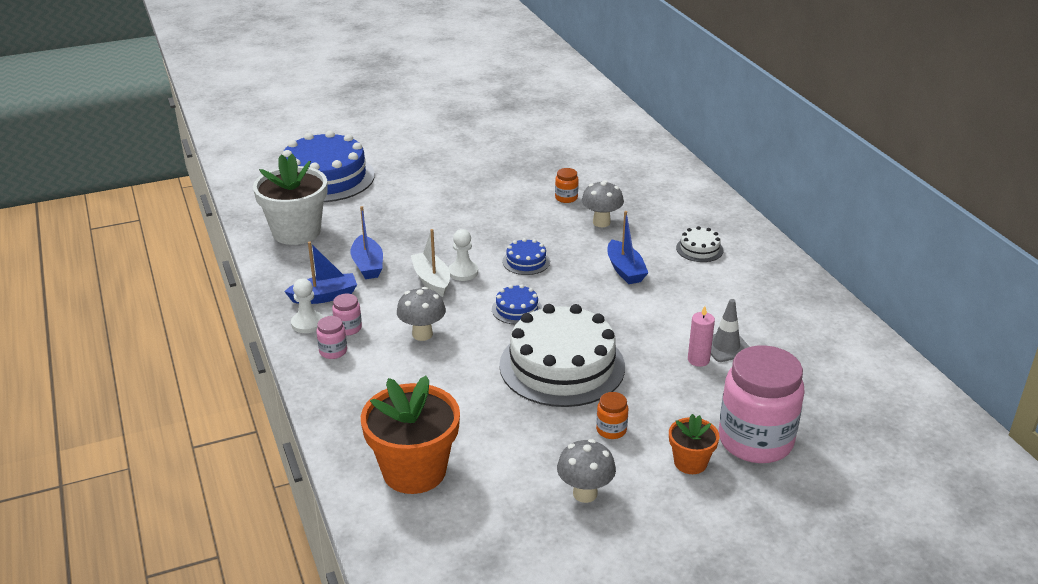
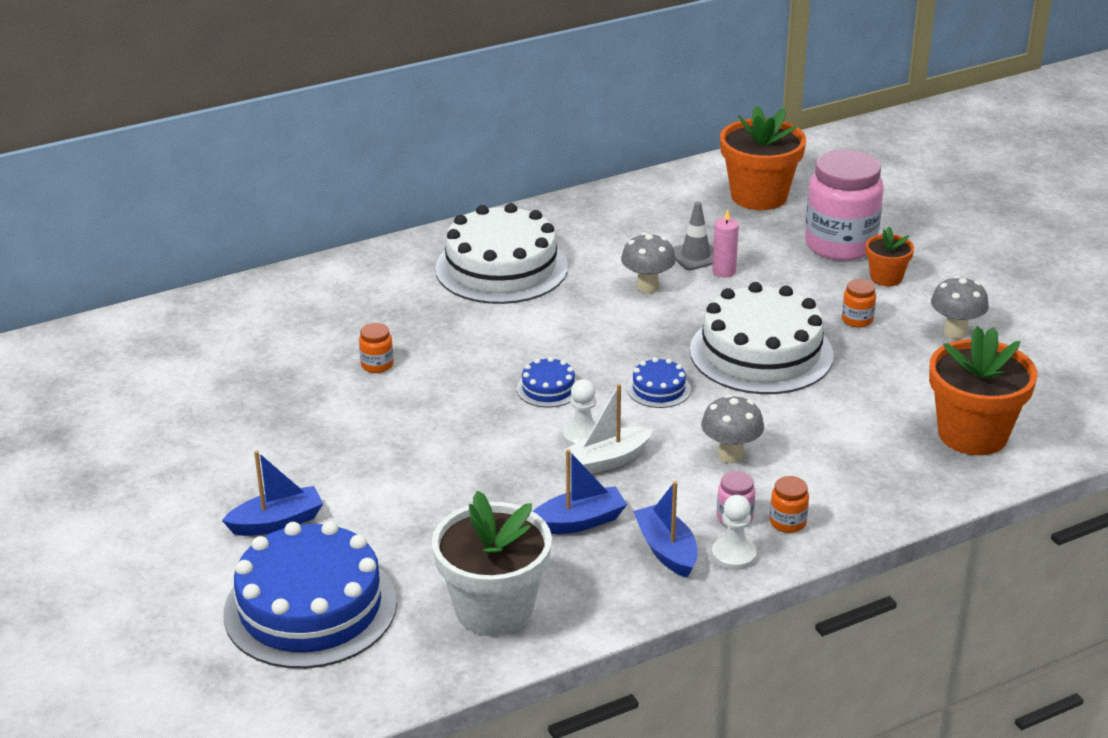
camera: 95 degrees left, 0 degrees up
(333, 351) = (788, 522): pink jar -> orange jar
(601, 222) = (443, 335): grey mushroom -> grey mushroom (647, 287)
(625, 270) = (557, 316): blue boat -> blue boat (277, 522)
(699, 249) = (501, 268): white cake -> white cake, size x2.31
(851, 398) = (759, 196): none -> orange flower pot

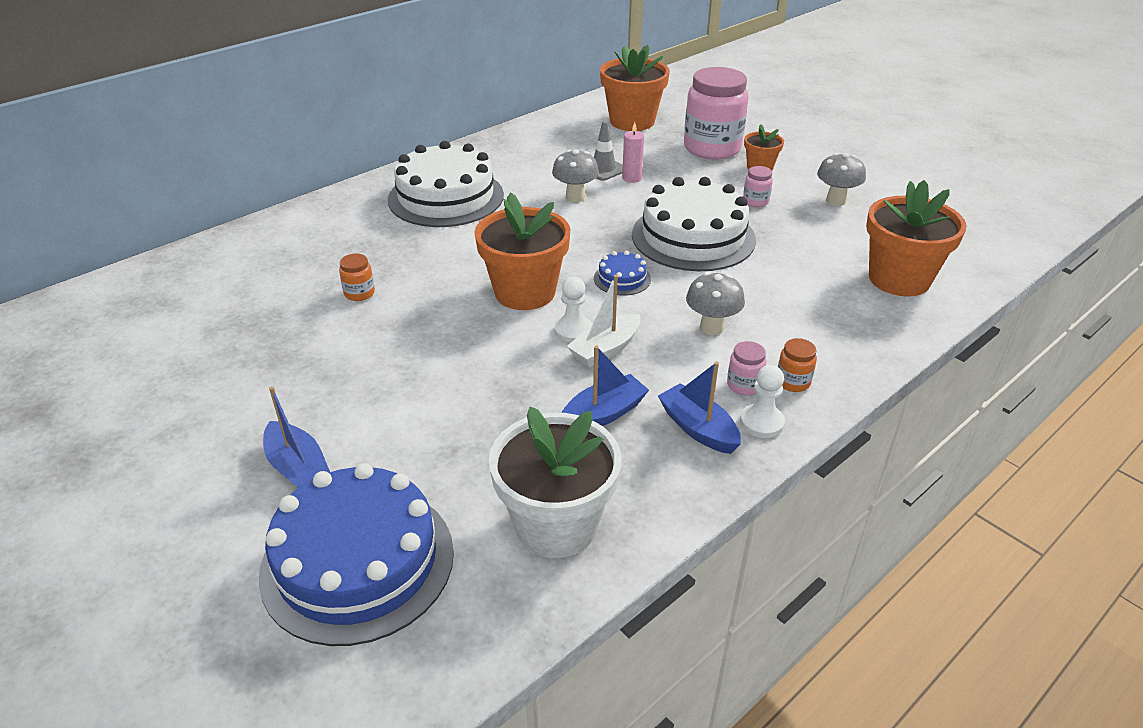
camera: 15 degrees left, 5 degrees up
(277, 522) = (298, 468): blue boat -> blue boat turned 90 degrees clockwise
(548, 388) = (525, 292): blue cake -> orange flower pot
(857, 320) = (755, 201): orange jar -> pink jar

